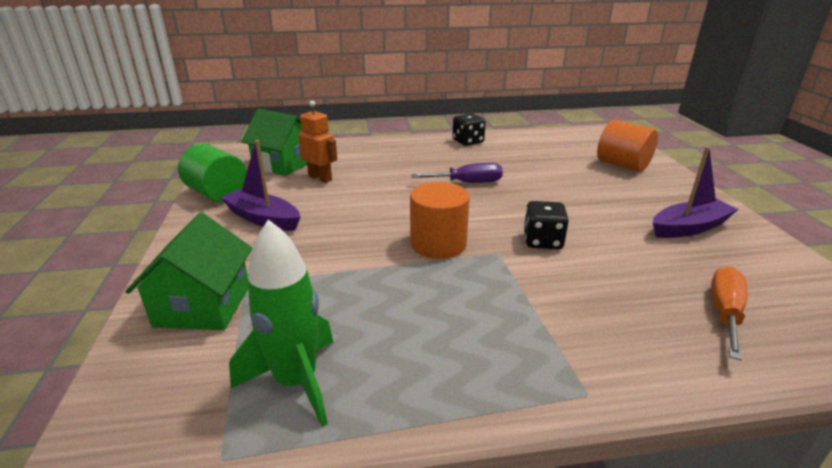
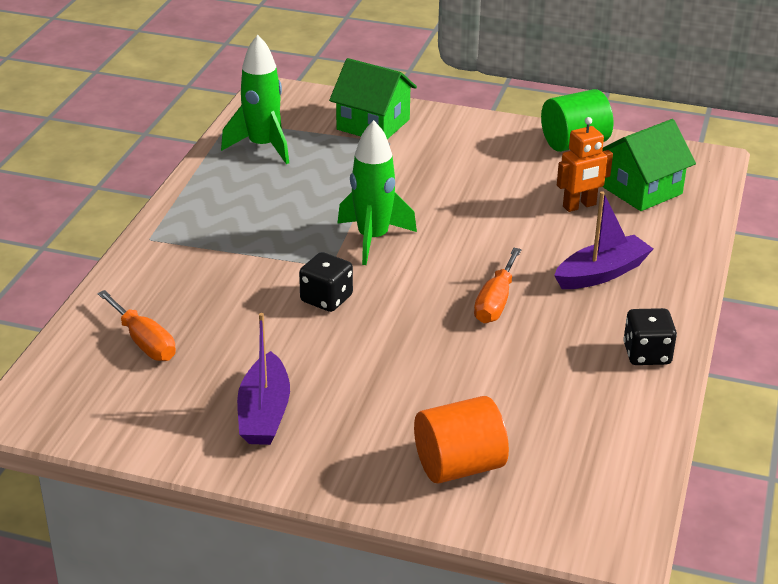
camera: 115 degrees right, 5 degrees up
(263, 218) = (497, 160): purple boat -> purple boat (601, 273)
(438, 244) = (373, 239): orange cylinder -> green rocket
(468, 183) = (495, 302): purple screwdriver -> orange screwdriver

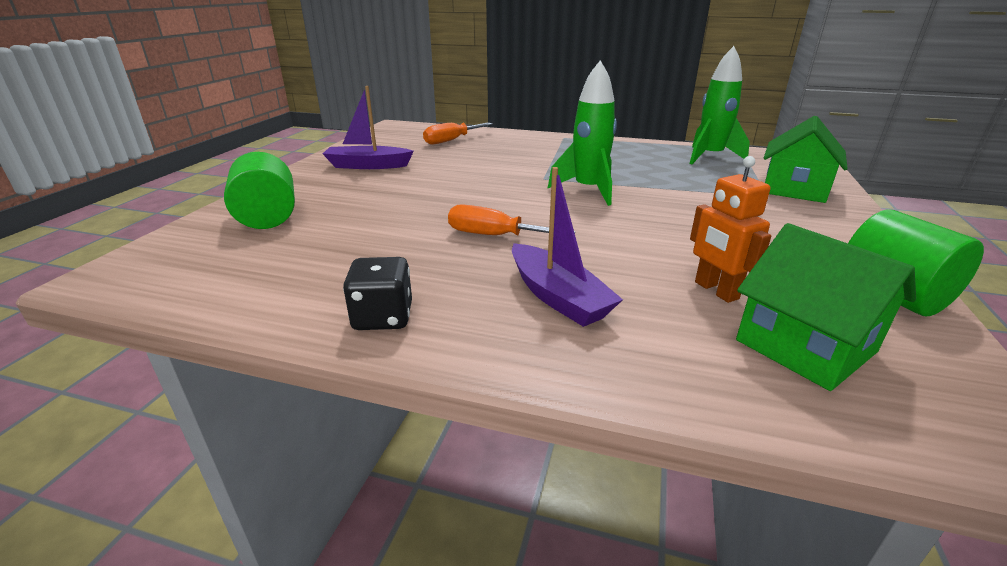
camera: 90 degrees right, 5 degrees down
(326, 299) = (497, 178): black dice -> none
(459, 466) = (268, 217): orange cylinder -> green cylinder

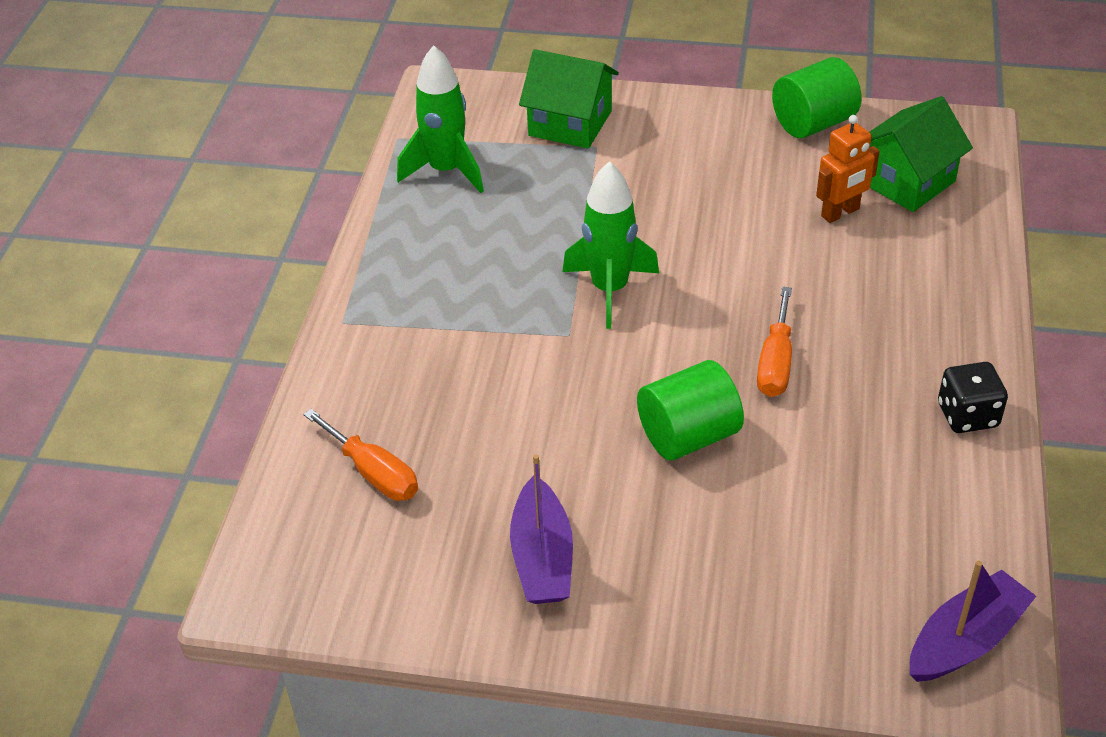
camera: 95 degrees left, 15 degrees up
(268, 217) = (789, 602): green cylinder -> green cylinder (688, 436)
(558, 297) = (888, 306): purple boat -> purple boat (965, 640)

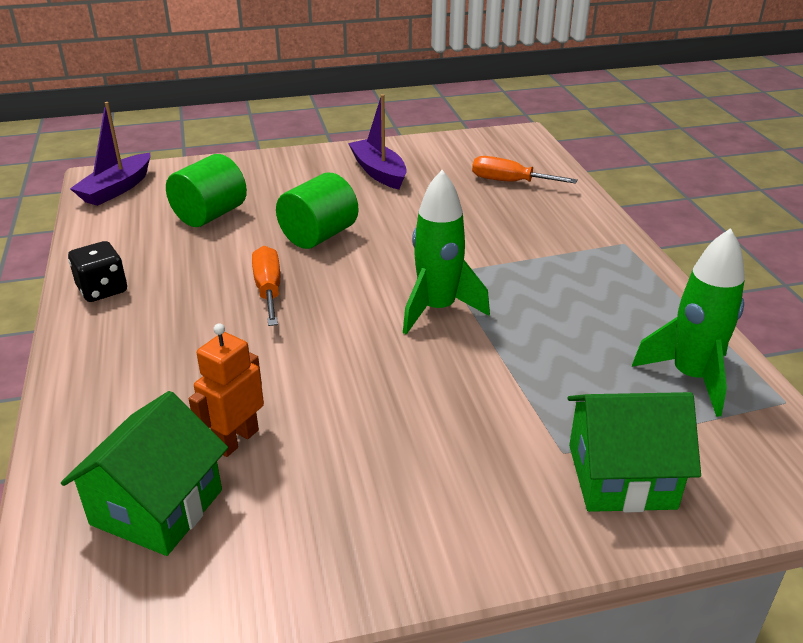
camera: 155 degrees right, 10 degrees down
(813, 123) = (301, 573): green cylinder -> green cylinder (210, 215)

